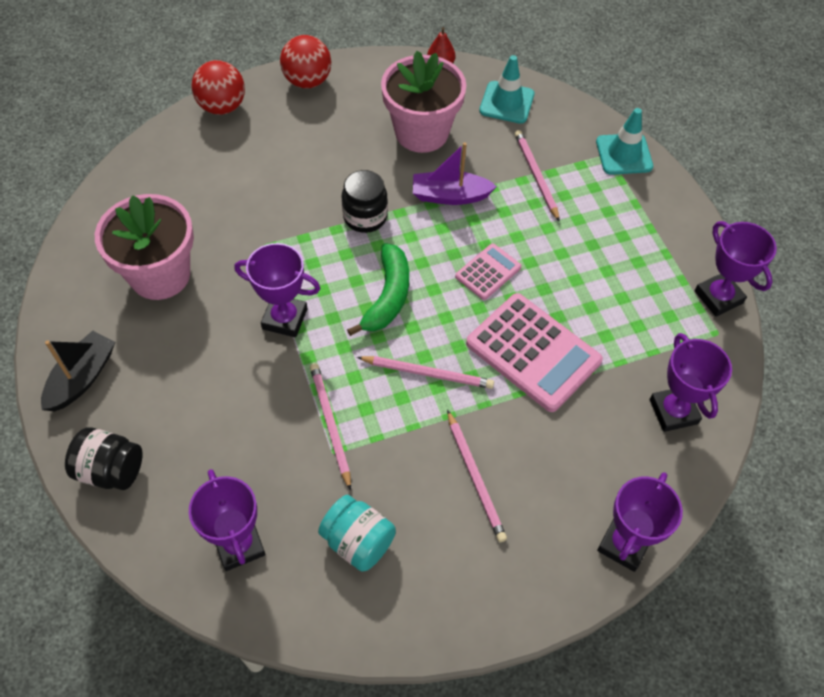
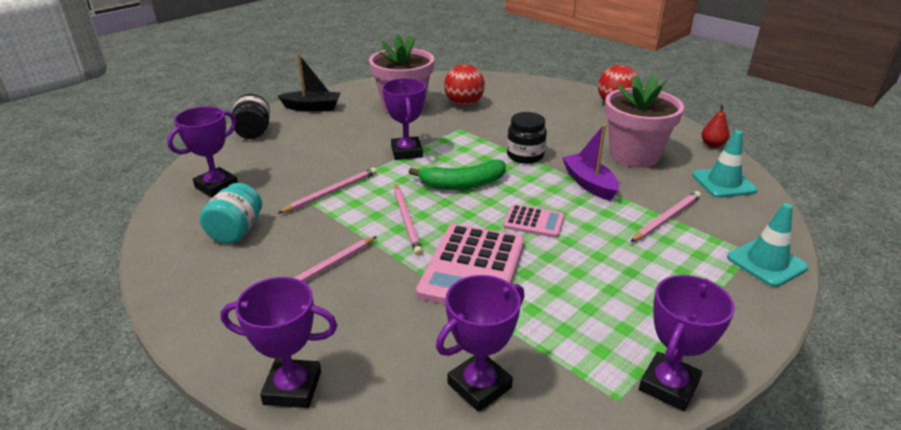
camera: 65 degrees right, 25 degrees down
(222, 107) = (554, 87): red ball -> red ball (464, 104)

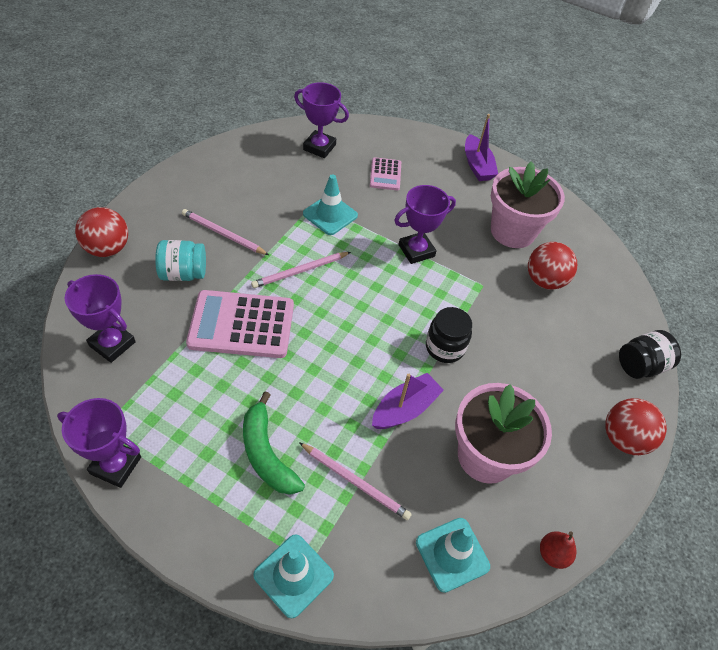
camera: 70 degrees right, 20 degrees up
(236, 231) = (262, 176): turquoise jar -> turquoise jar (183, 273)
(254, 132) = (412, 142): black jar -> black jar (640, 365)
(292, 388) = (107, 249): purple trophy -> red ball
(312, 107) = (477, 165): black boat -> purple boat
(331, 192) = (330, 215): pink pencil -> turquoise traffic cone
(463, 184) = (371, 302): green banana -> green banana (266, 454)
(534, 222) = (320, 363): pink calculator -> pink calculator (385, 174)

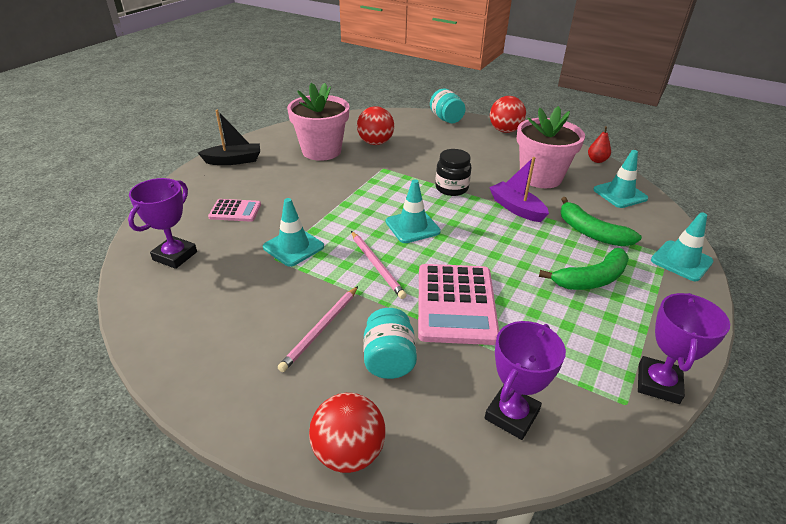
camera: 85 degrees left, 15 degrees down
(355, 482) = (591, 232): pink pencil -> green banana
(363, 303) = (412, 227): none -> turquoise traffic cone
(416, 251) = (345, 197): purple trophy -> none
(477, 165) = (234, 161): purple boat -> black boat
(640, 365) = (446, 119): black jar -> turquoise jar

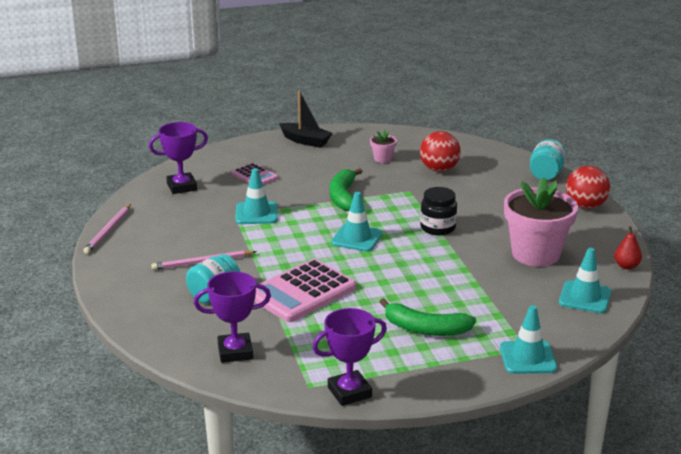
camera: 45 degrees right, 10 degrees down
(321, 151) = (383, 159): pink flower pot -> pink flower pot, size x0.44
(348, 452) = (132, 317): red ball -> none
(377, 266) = (290, 248): pink pencil -> pink pencil (108, 231)
(516, 208) = (463, 264): purple boat -> none
(591, 232) = (492, 306): green banana -> green banana (343, 197)

